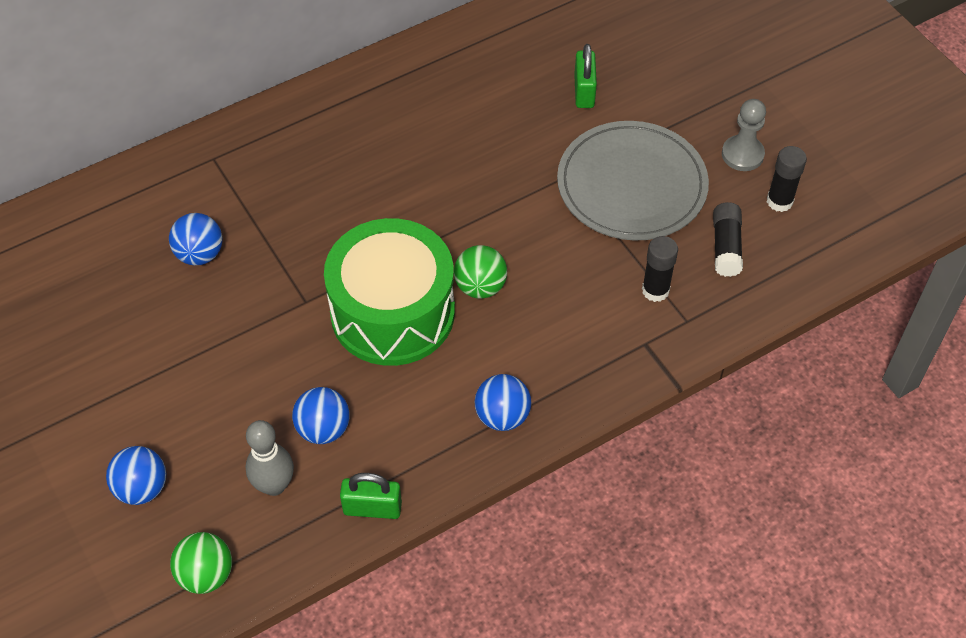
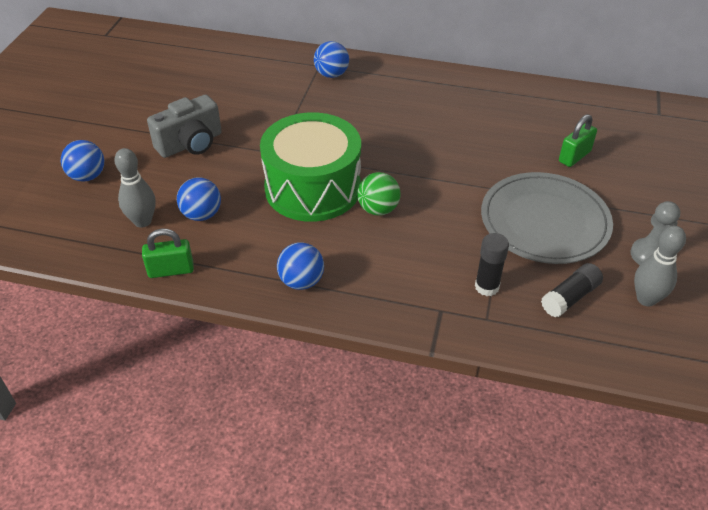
camera: 45 degrees right, 10 degrees down
(200, 254) = (255, 99): blue ball -> blue ball (331, 74)
(202, 362) = (190, 144): none -> grey camera
(206, 574) = (56, 235): green ball -> none
(372, 508) = (171, 270): green padlock -> green padlock turned 60 degrees counterclockwise
(779, 201) = (646, 299): black glue stick -> grey bowling pin

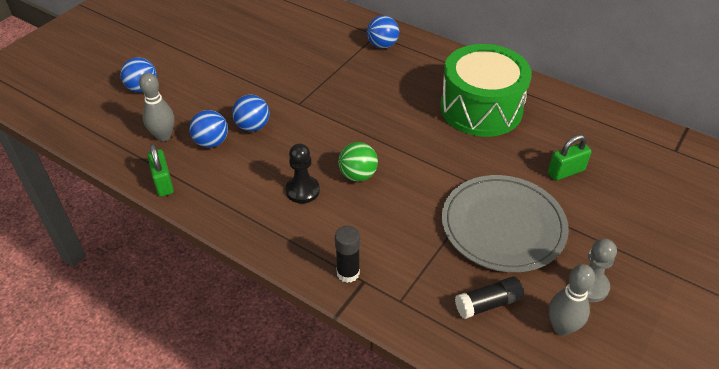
camera: 20 degrees right, 0 degrees up
(171, 270) = (163, 183): green padlock -> green padlock turned 60 degrees clockwise
(190, 144) = (234, 80): grey camera -> none
(301, 281) = (260, 221): blue ball -> blue ball (252, 126)
(312, 188) = (312, 142): green drum -> green drum (481, 108)
(329, 239) = (302, 190): none -> black pawn
(487, 287) = (416, 271): black glue stick -> black glue stick (348, 273)

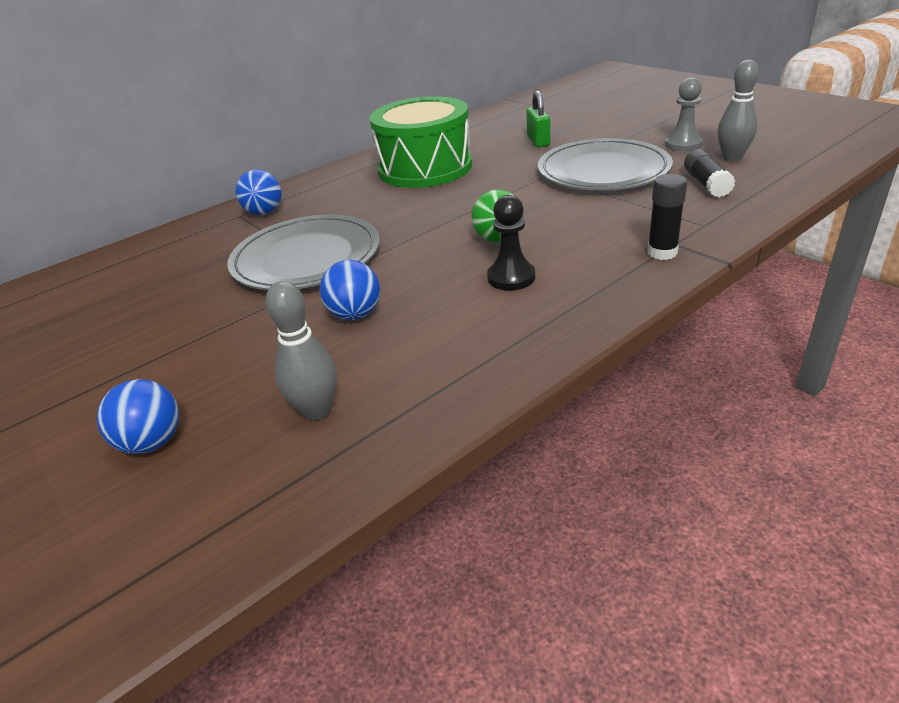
camera: 70 degrees left, 10 degrees down
(163, 183) = (440, 409): green padlock -> none
(211, 142) = (367, 355): blue ball -> none
(319, 85) = (306, 258): none -> grey plate

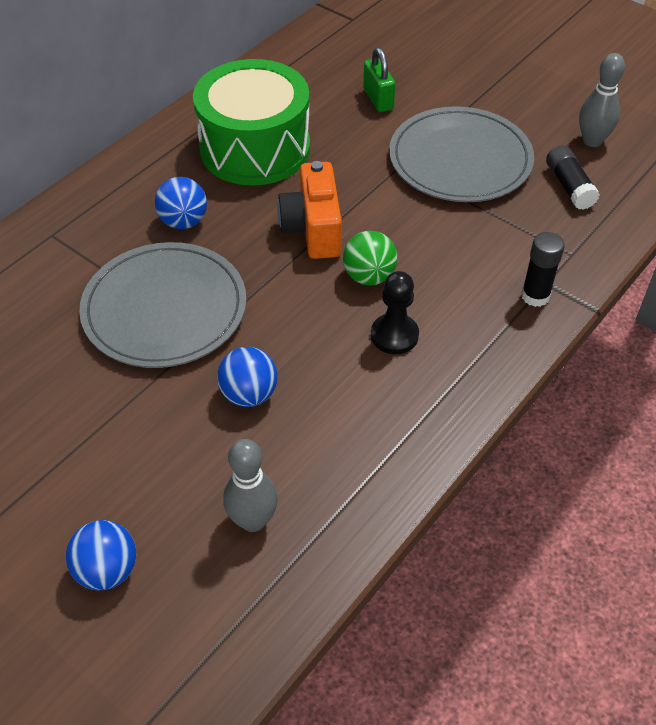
camera: 15 degrees left, 15 degrees up
(264, 213) = (82, 230): blue ball -> blue ball (183, 222)
(457, 211) = (313, 229): none -> orange camera
(683, 144) = (540, 114): grey pawn -> none

